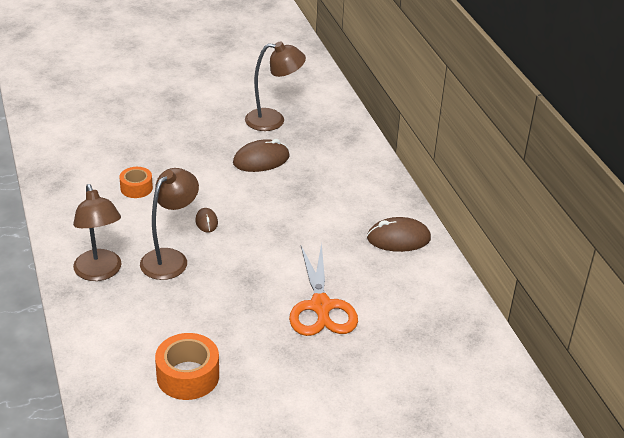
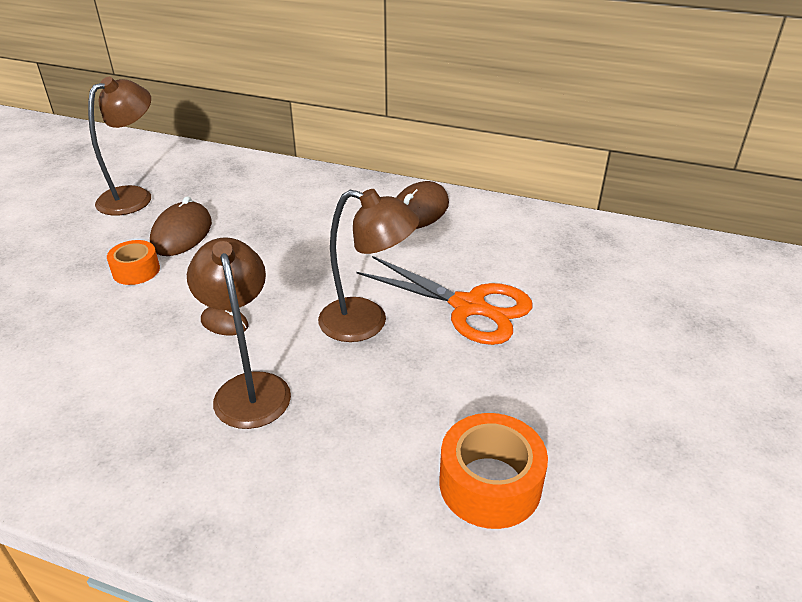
camera: 50 degrees left, 0 degrees up
(100, 272) = (188, 476): brown lamp -> brown lamp (367, 323)
(136, 188) = (76, 353): orange tape -> orange tape (136, 271)

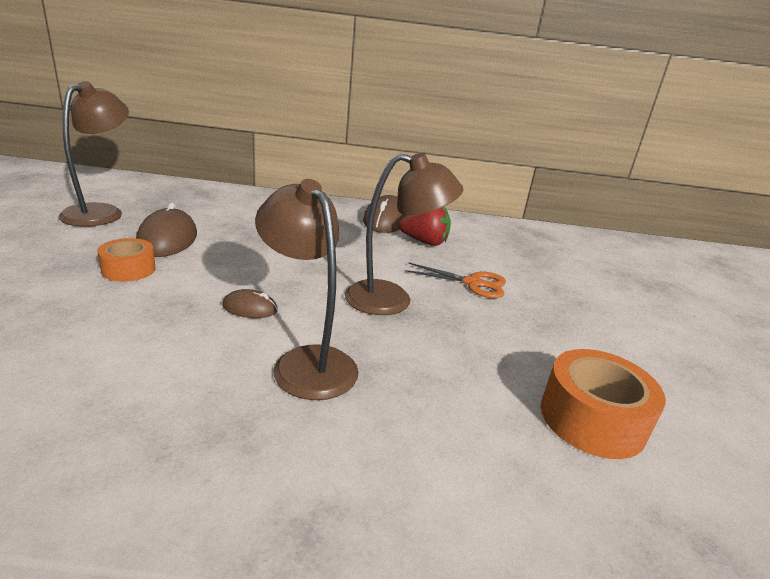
camera: 20 degrees left, 10 degrees down
(446, 245) = (424, 242): none -> red strawberry
(469, 307) = (473, 283): orange scissors -> orange scissors, size x0.61

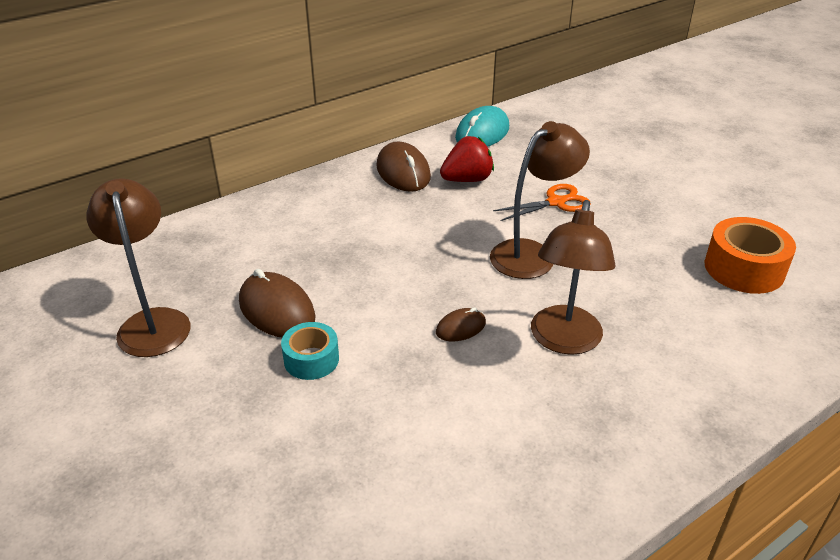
camera: 35 degrees left, 10 degrees up
(128, 269) = (311, 359): orange tape -> turquoise tape
(307, 362) = (564, 341): brown lamp -> brown lamp turned 90 degrees counterclockwise
(485, 227) = (482, 133): none -> turquoise mouse

